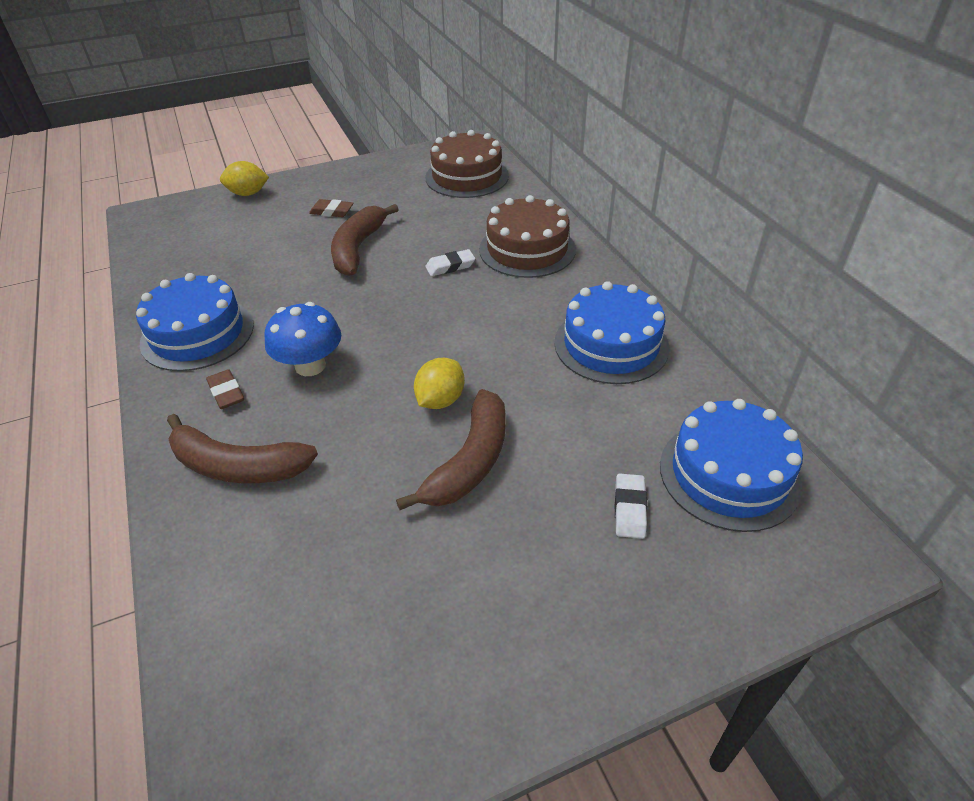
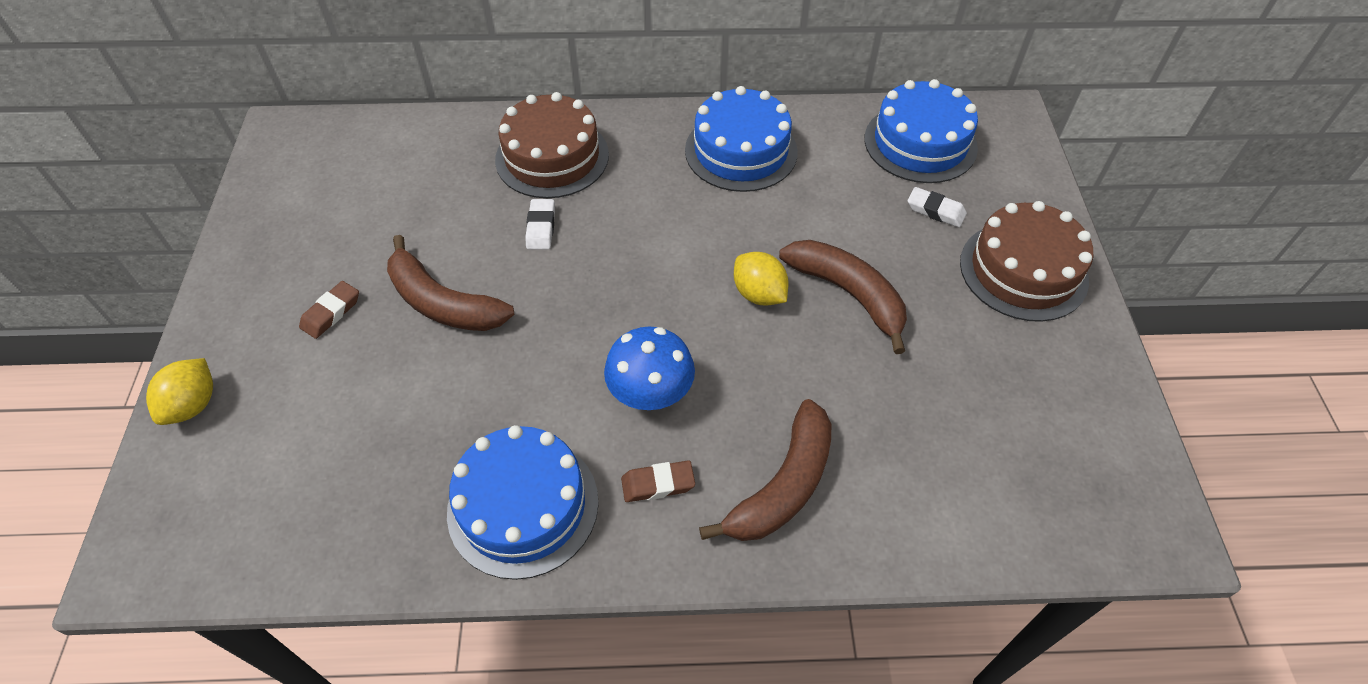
camera: 70 degrees left, 10 degrees up
(467, 176) = (357, 160): brown cake -> brown cake (1023, 271)

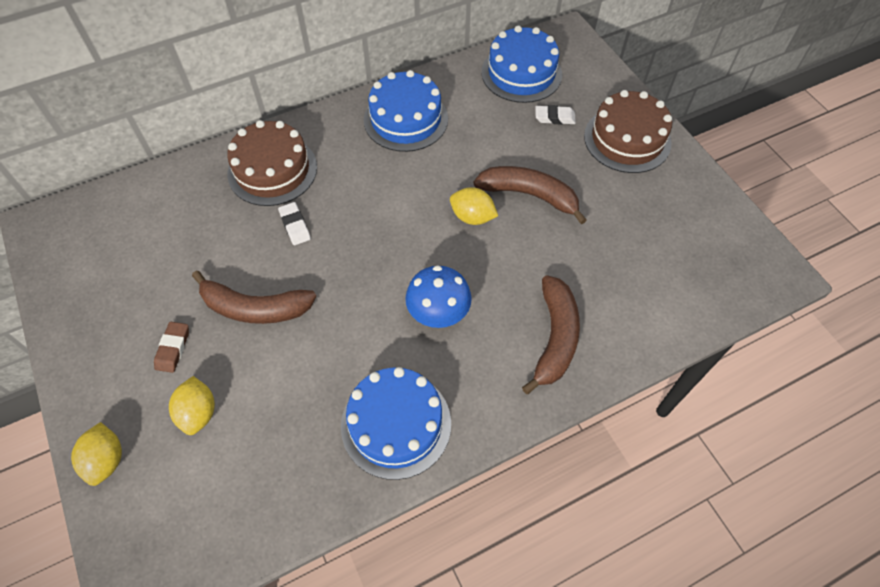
camera: 25 degrees left, 5 degrees up
(315, 395) = (198, 413): none -> yellow lemon
(658, 484) = (476, 371): brown eraser -> none

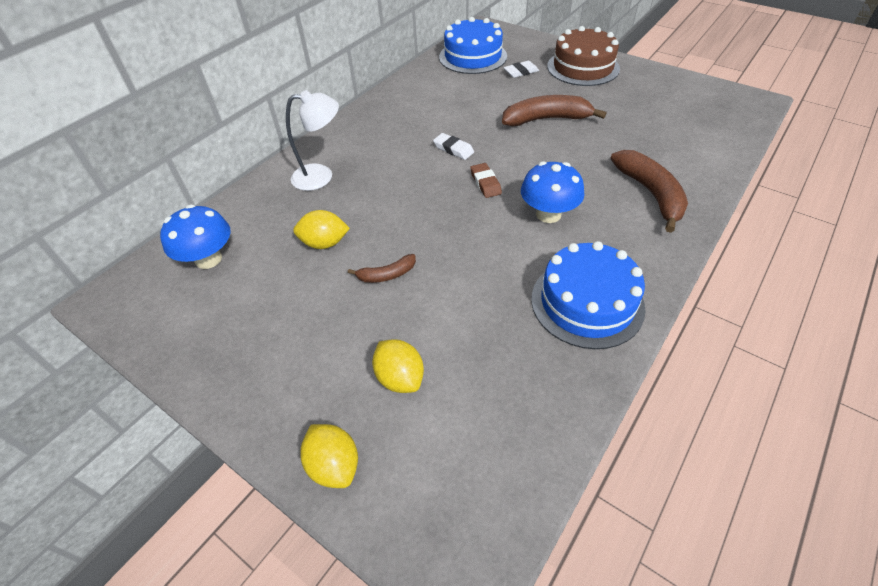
camera: 25 degrees left, 10 degrees down
(131, 220) = (208, 259): none -> blue mushroom
(173, 348) = (331, 338): brown eraser -> brown eraser (485, 183)
(255, 308) = (387, 275): brown banana -> brown banana, size x0.52
(272, 170) = (321, 176): brown cake -> white lamp
(295, 226) = (374, 205): white eraser -> white eraser (453, 149)
(405, 119) = (408, 108): blue cake -> none
(472, 217) = (516, 146): yellow lemon -> yellow lemon (324, 243)

